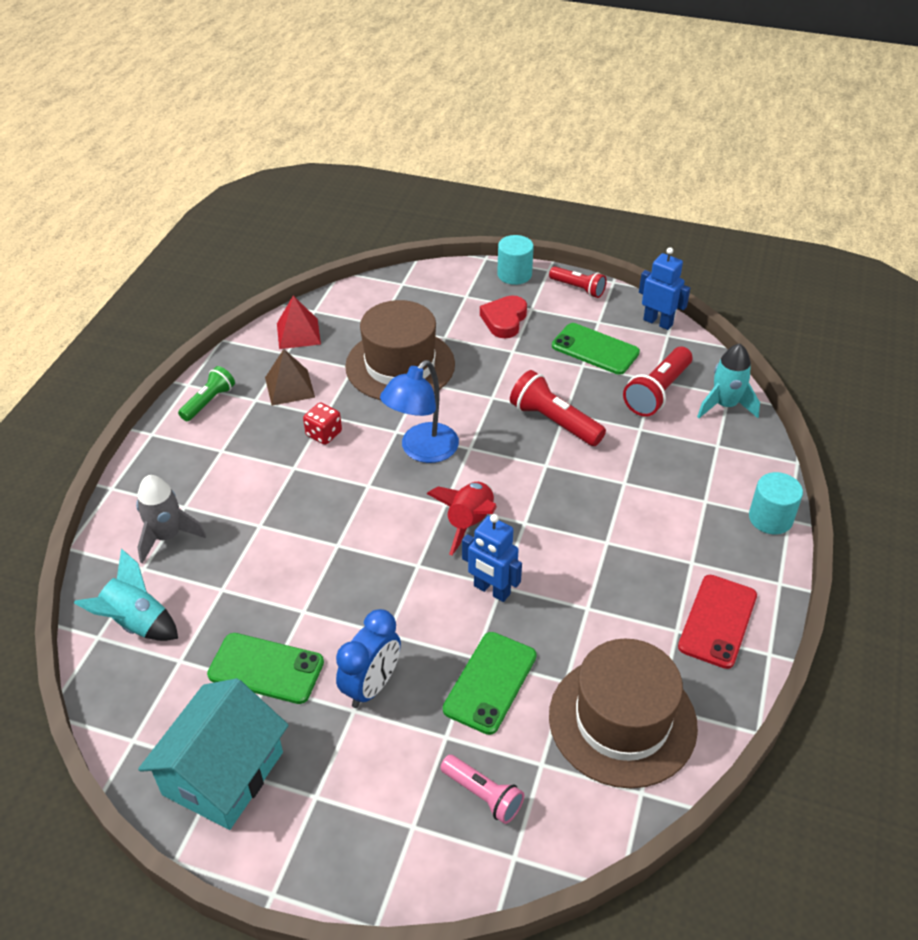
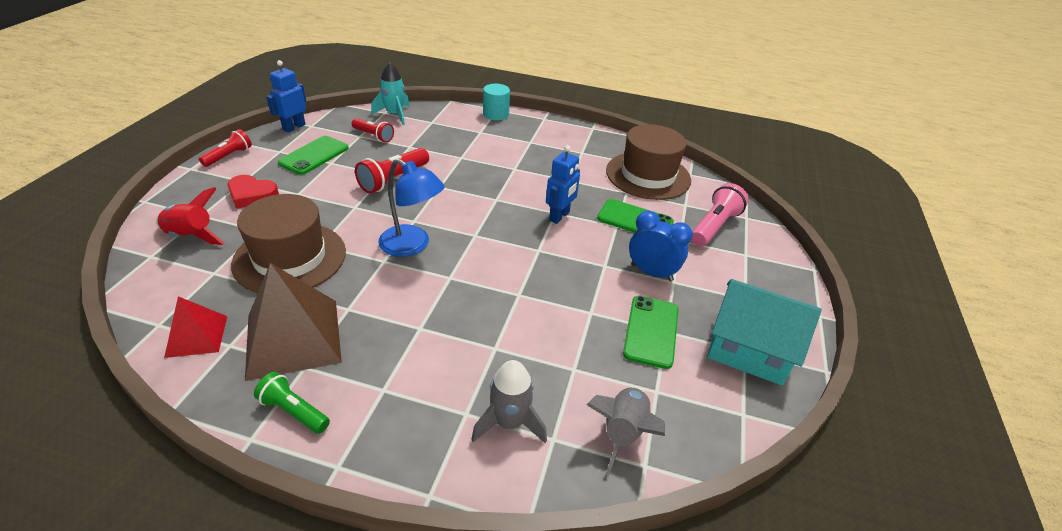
camera: 95 degrees left, 5 degrees down
(136, 623) = (623, 432): turquoise rocket -> grey rocket
(289, 387) = (293, 338): brown pyramid -> brown pyramid, size x1.80
(324, 434) = (376, 308): red dice -> none
(469, 522) = (496, 223): red rocket -> red rocket (191, 236)
(483, 795) = (714, 226): pink flashlight -> pink flashlight, size x1.52
(514, 274) = (185, 186): turquoise cylinder -> none
(657, 392) = (374, 136): red flashlight -> red flashlight, size x0.66
(717, 621) = (573, 139): red phone -> none

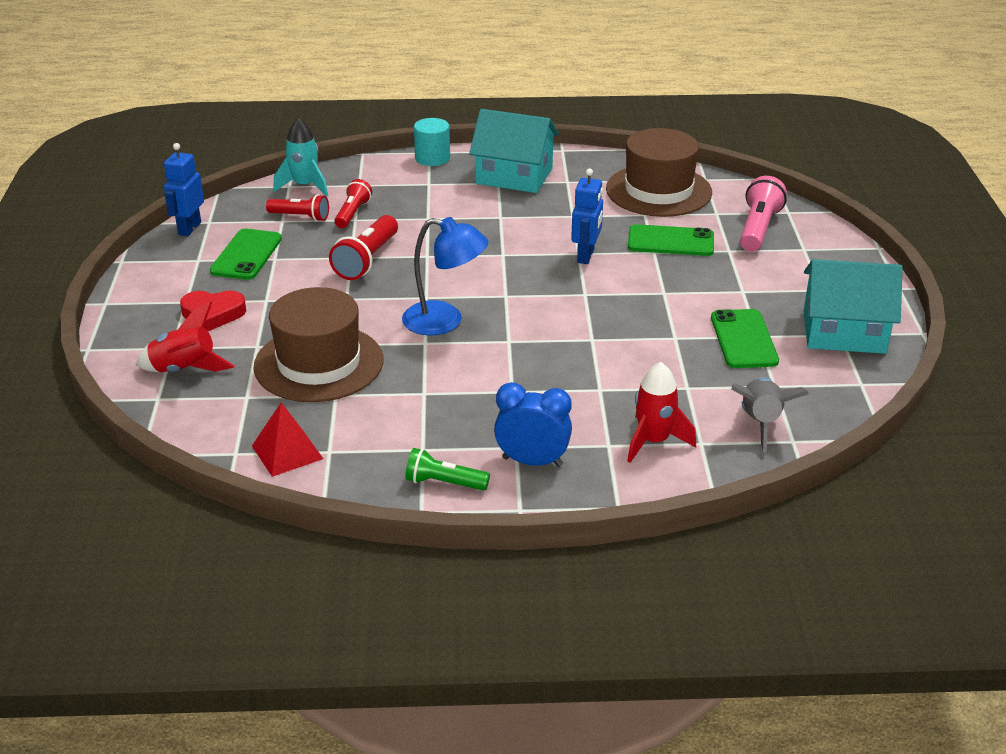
camera: 15 degrees left, 5 degrees down
(229, 156) = (140, 279): red flashlight -> red flashlight (353, 213)
(293, 338) = (390, 430): brown pyramid -> none
(509, 423) = (653, 441): grey rocket -> red rocket
(545, 139) = (514, 176): none -> turquoise house
(651, 272) = (716, 288): blue clock -> blue clock (532, 461)

